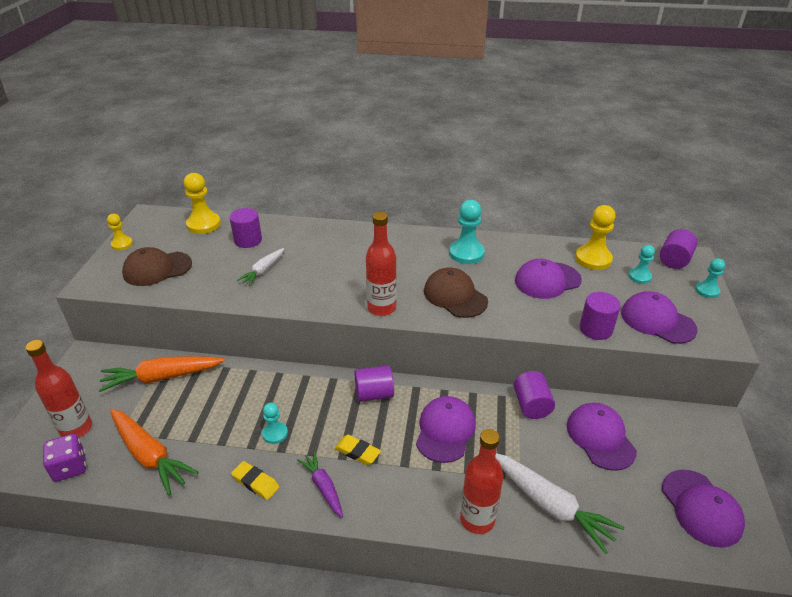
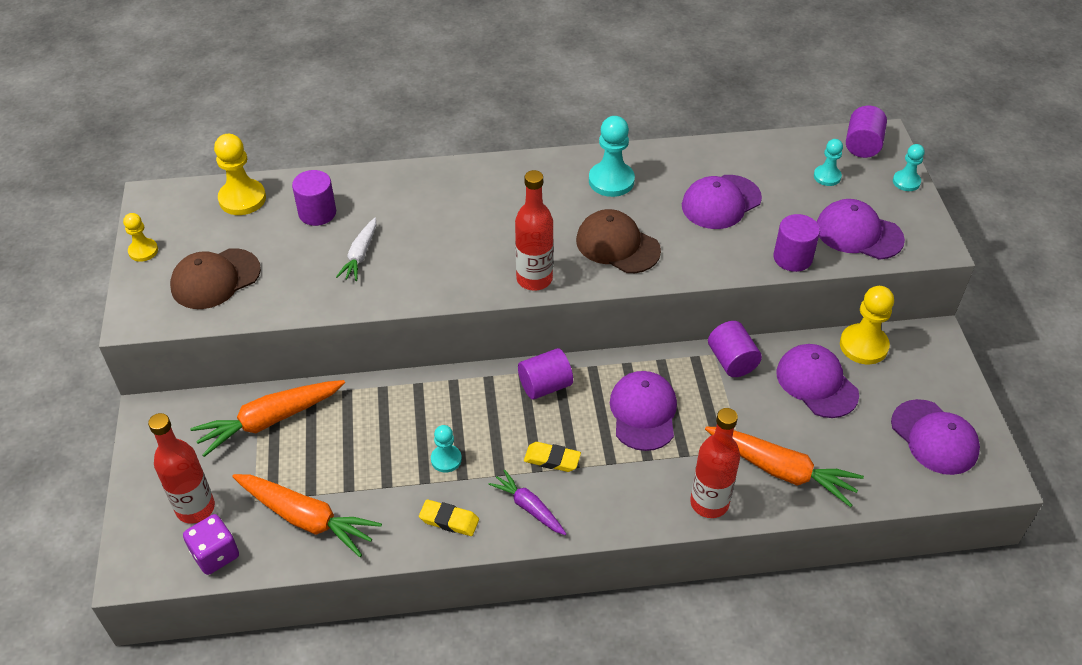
camera: 15 degrees left, 10 degrees up
(550, 505) = (781, 470): white carrot -> orange carrot
(593, 259) = (767, 161): yellow pawn -> yellow pawn (863, 345)

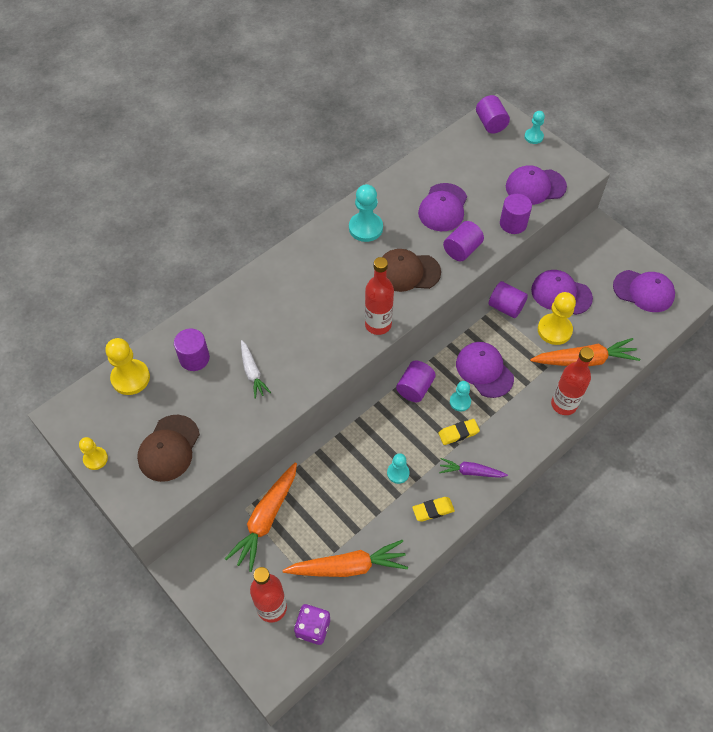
camera: 35 degrees left, 10 degrees up
(703, 254) = (462, 249): none -> purple cylinder
(827, 176) = (488, 156): turquoise pawn -> turquoise pawn (460, 402)
(863, 345) = (567, 255): yellow pawn -> yellow pawn (554, 330)

